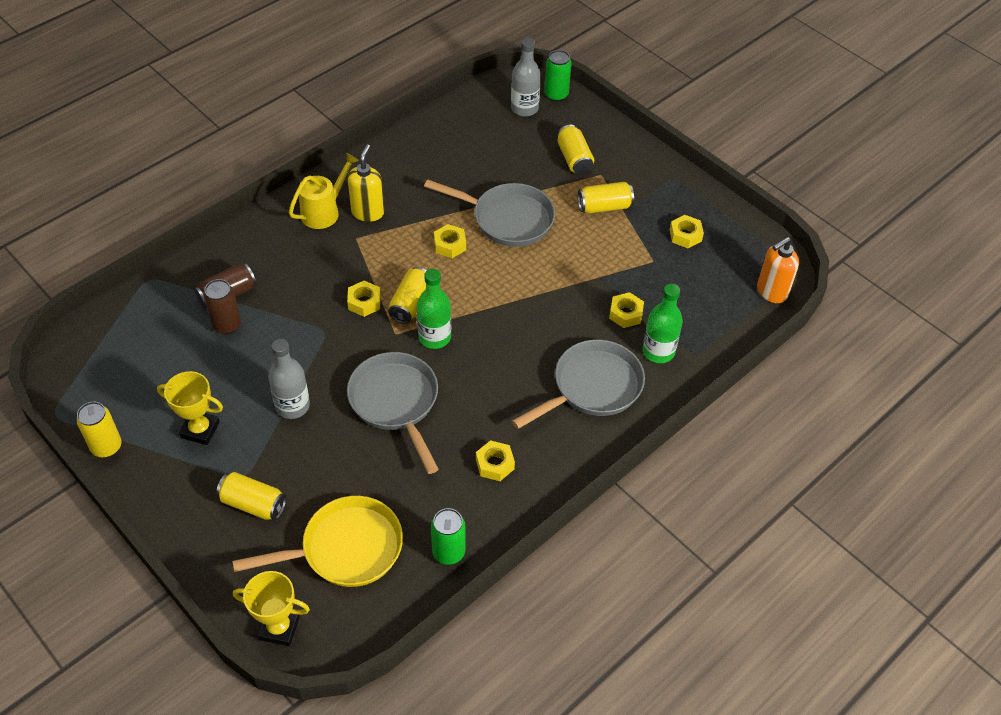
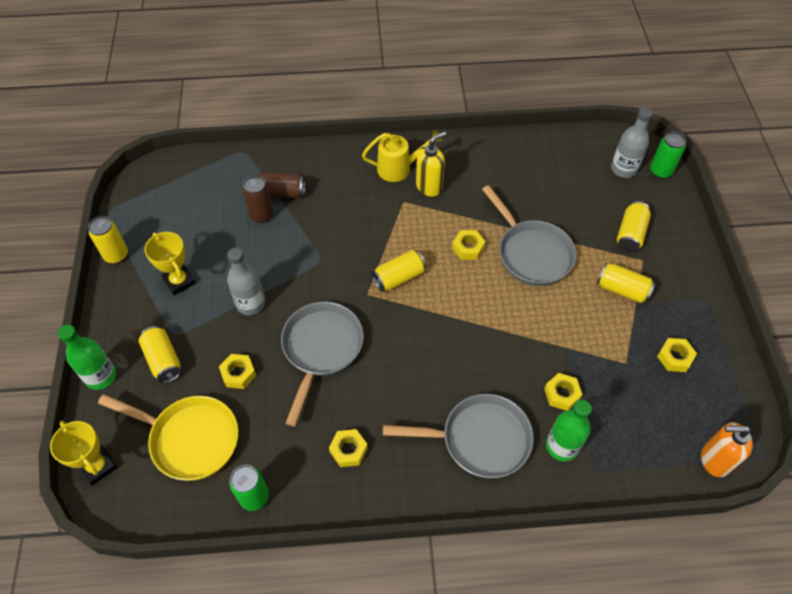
camera: 40 degrees right, 5 degrees up
(364, 302) = (367, 255): yellow nut -> yellow nut (238, 374)
(434, 337) = (393, 315): green bottle -> green bottle (101, 376)

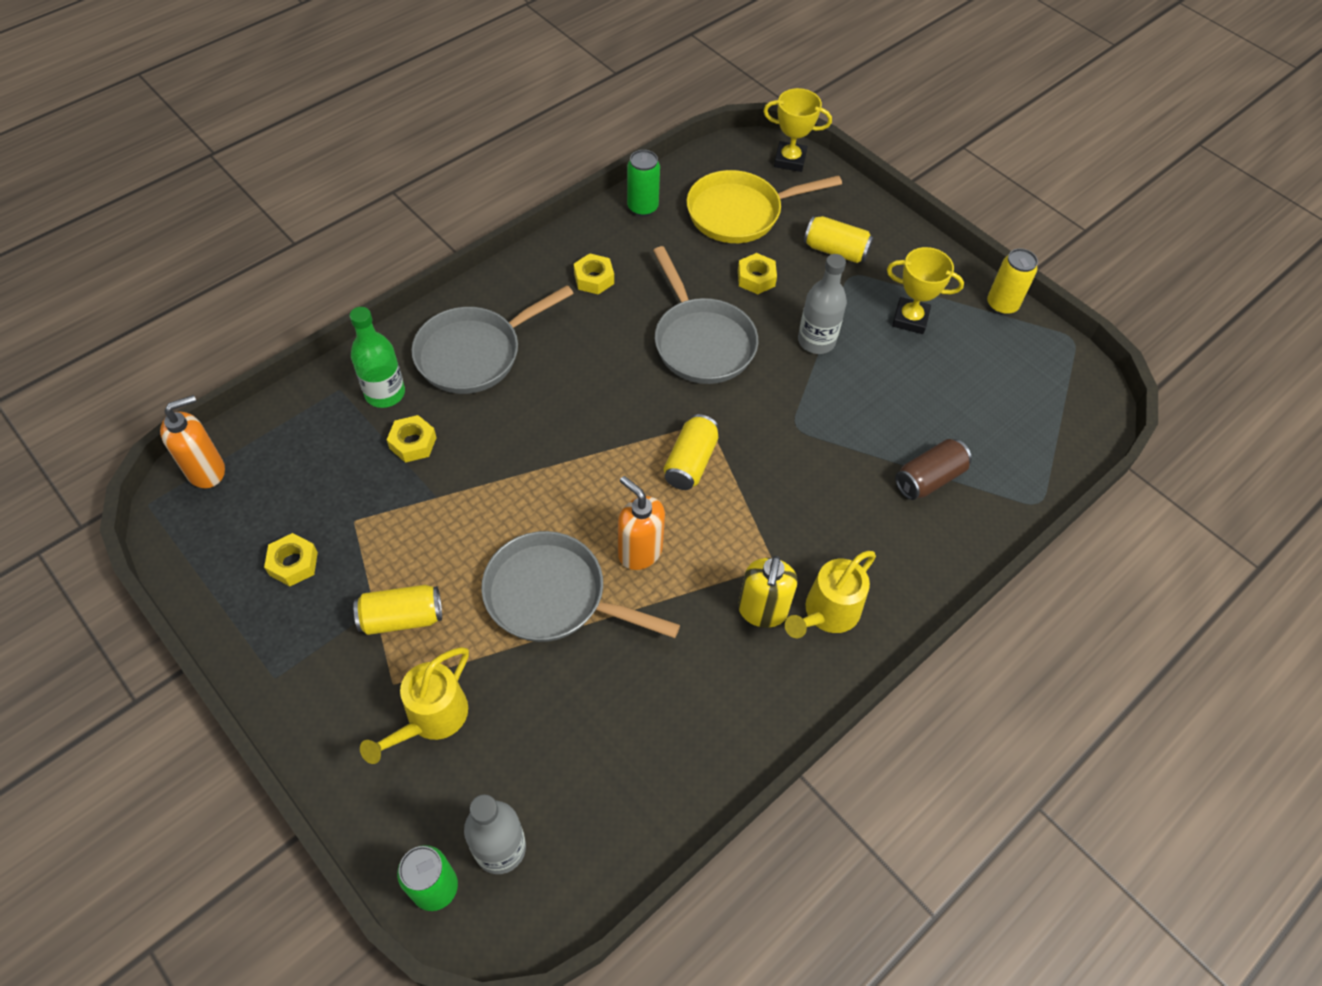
camera: 140 degrees right, 0 degrees up
(101, 376) = (871, 211): green bottle -> none
(261, 215) = (917, 437): brown can -> none
(468, 248) = (639, 551): yellow nut -> orange soap dispenser
(630, 234) = (430, 719): yellow can -> yellow watering can

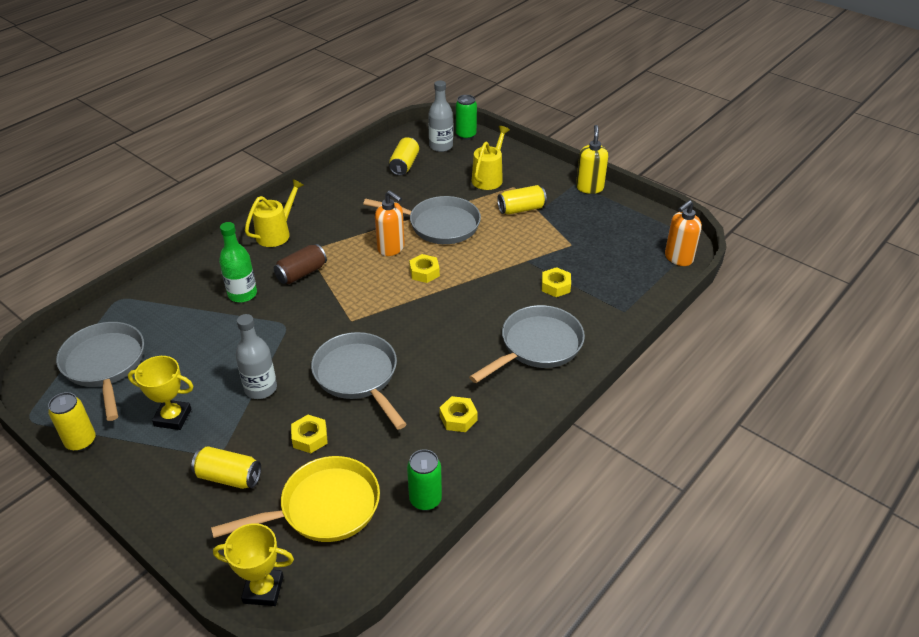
camera: 175 degrees right, 15 degrees down
(293, 563) = (595, 223): yellow nut -> yellow nut (424, 272)
(385, 393) = (590, 312): green bottle -> green bottle (242, 294)
(690, 462) = (362, 296): yellow can -> yellow can (404, 165)
(762, 611) = (315, 230): yellow soap dispenser -> yellow soap dispenser (589, 188)
(929, 479) = (193, 304): brown can -> brown can (301, 273)
(1014, 396) = (105, 365): none -> grey pan

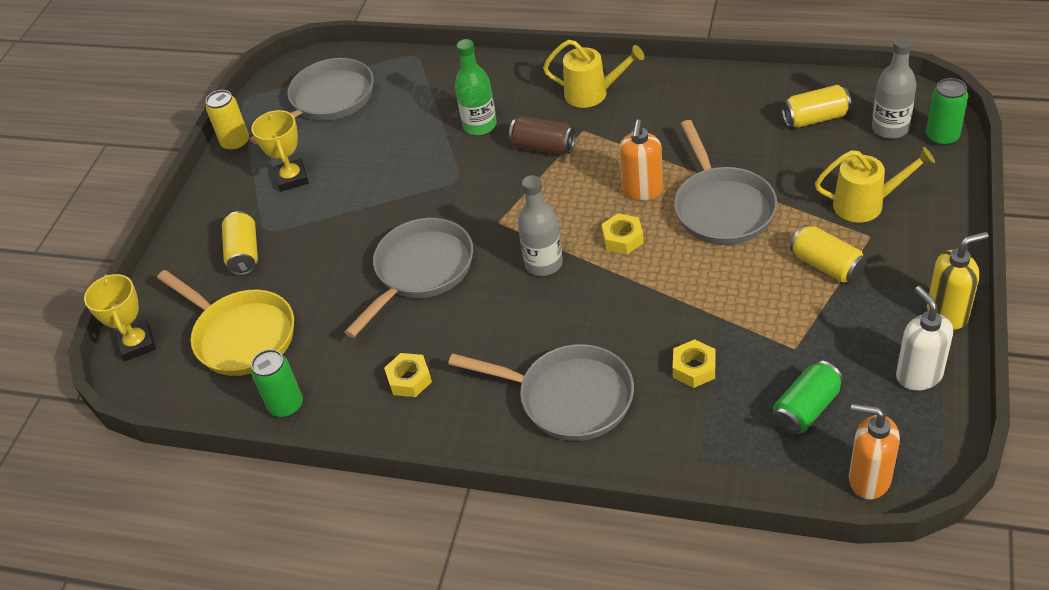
camera: 70 degrees right, 5 degrees up
(261, 388) = (360, 212): grey bottle -> grey bottle (543, 263)
(310, 438) = (318, 280): yellow nut -> none
(617, 259) = (806, 409): none -> green can
(622, 214) = (918, 375): none -> white soap dispenser

